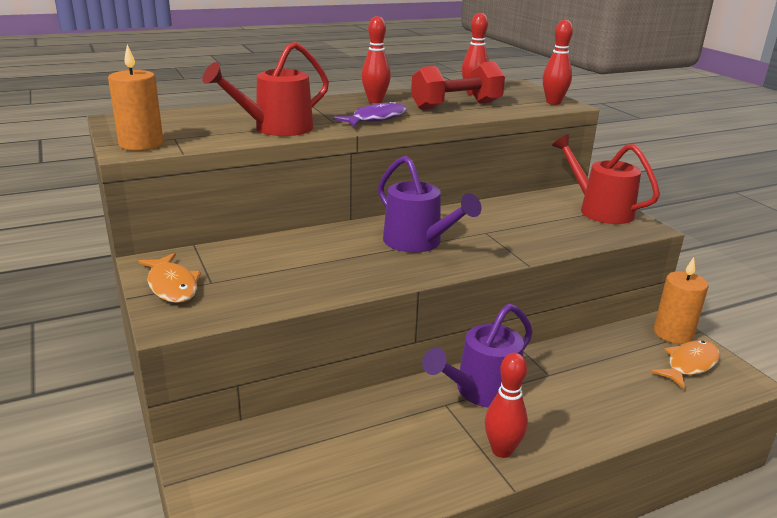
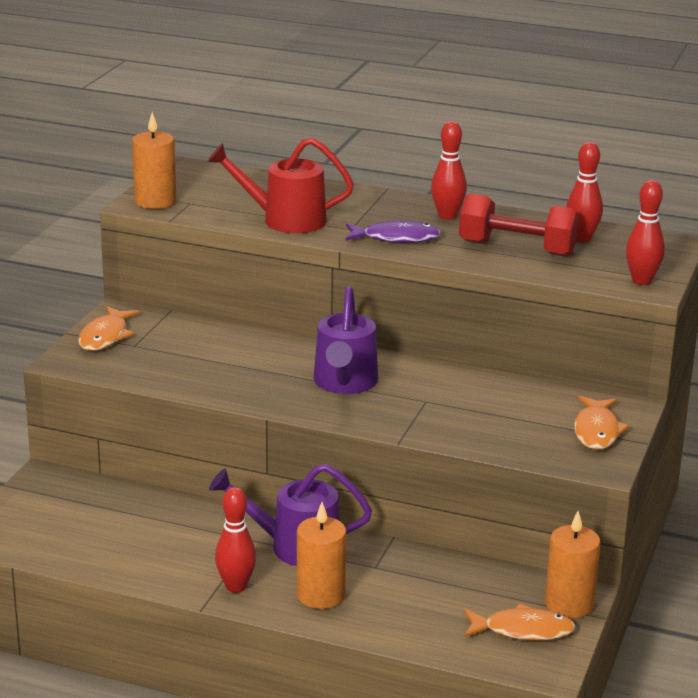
camera: 45 degrees right, 0 degrees up
(560, 418) = (320, 595): none -> orange candle
(599, 210) = (597, 431): red watering can -> orange fish

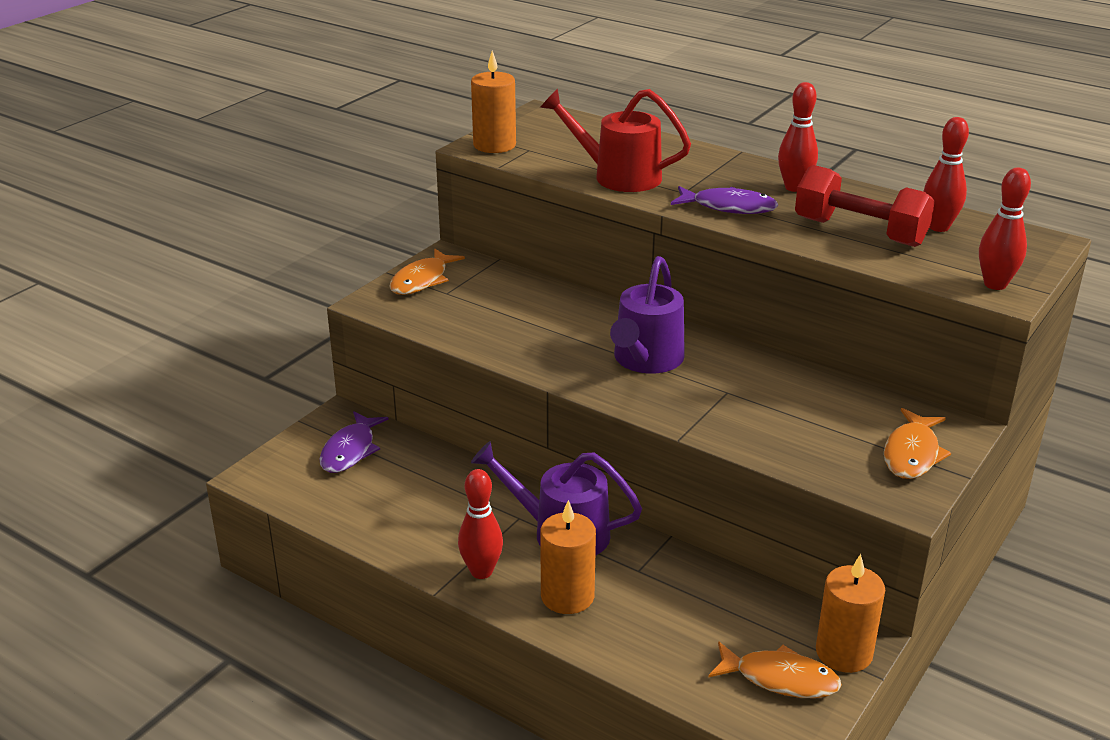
camera: 15 degrees right, 5 degrees up
(68, 504) = (350, 450): none -> purple fish

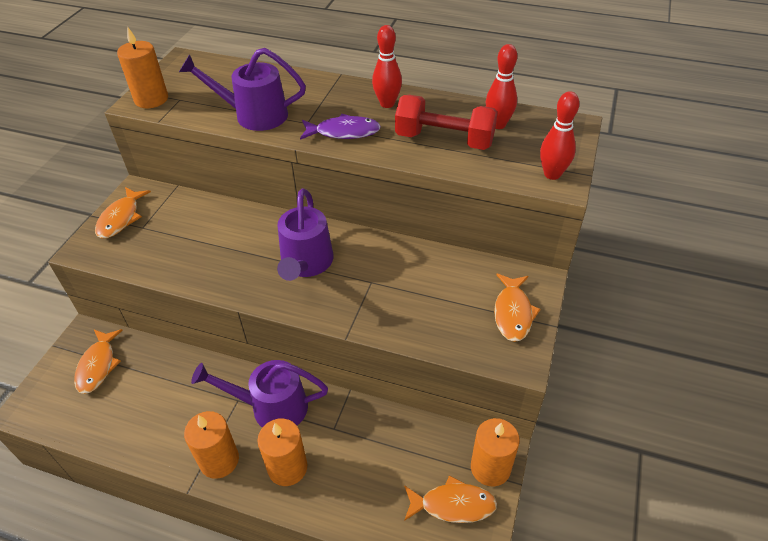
camera: 15 degrees left, 15 degrees up
(350, 450) = (98, 366): purple fish -> orange fish
(481, 571) = (219, 460): red bowling pin -> orange candle
(617, 176) = (253, 115): red watering can -> purple watering can

